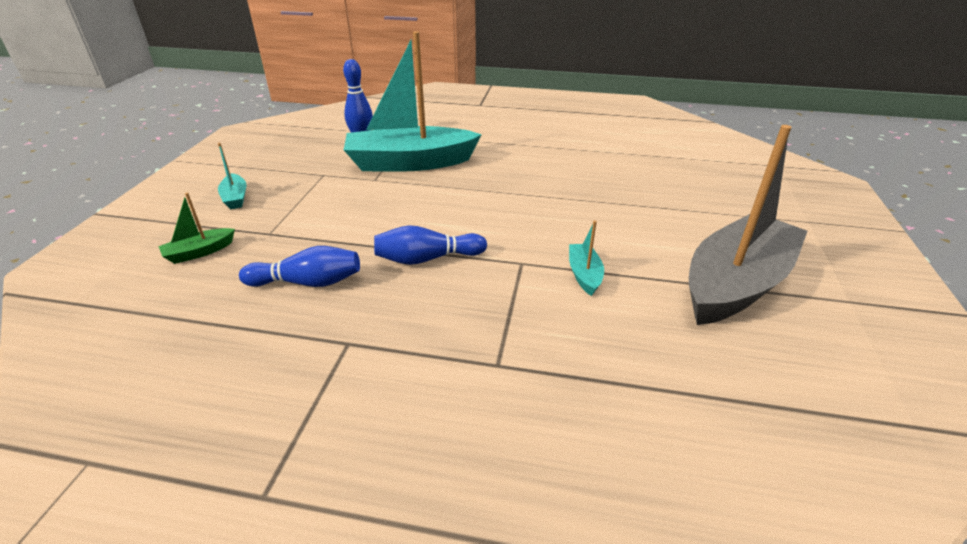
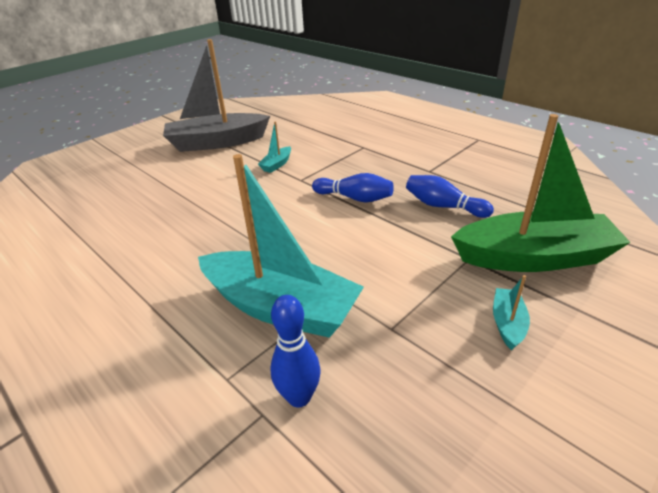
camera: 145 degrees left, 0 degrees up
(199, 252) = (533, 257): green boat -> green boat, size x2.45

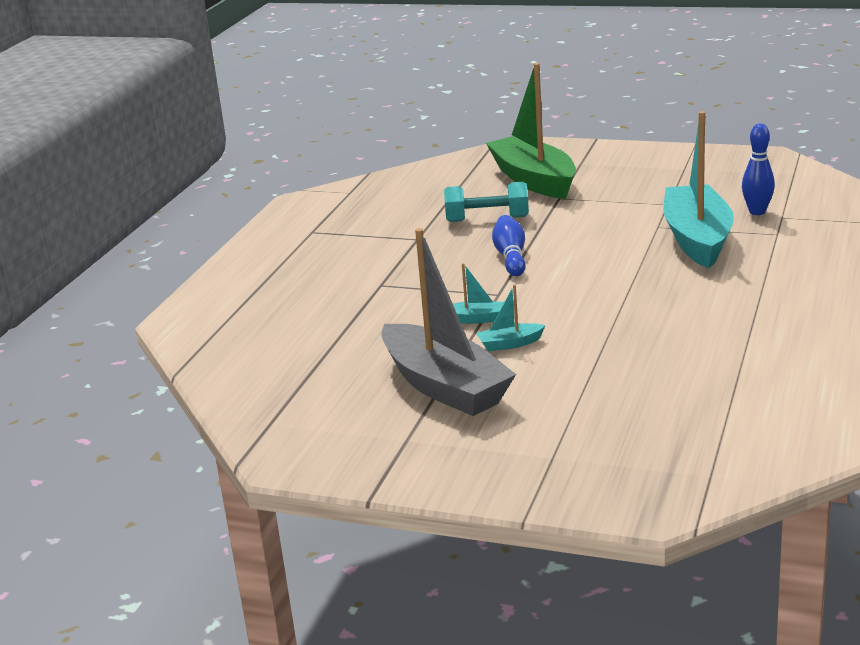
camera: 115 degrees left, 10 degrees down
(443, 206) = (487, 219): blue bowling pin -> turquoise dumbbell
(507, 323) = (619, 177): turquoise boat -> turquoise boat (510, 344)

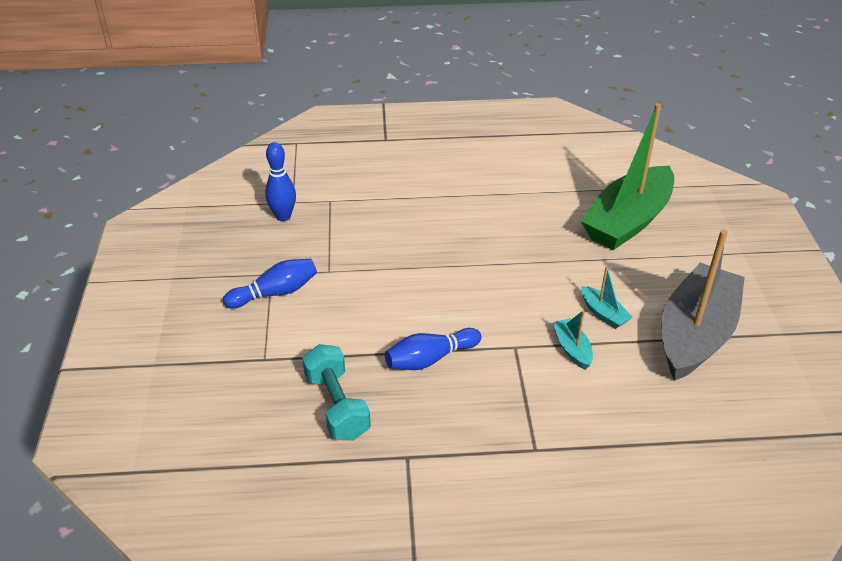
camera: 115 degrees left, 15 degrees up
(534, 180) = (211, 394): green boat -> green boat (627, 221)
(639, 204) = (275, 293): none -> blue bowling pin
(697, 239) = (353, 242): turquoise boat -> none

